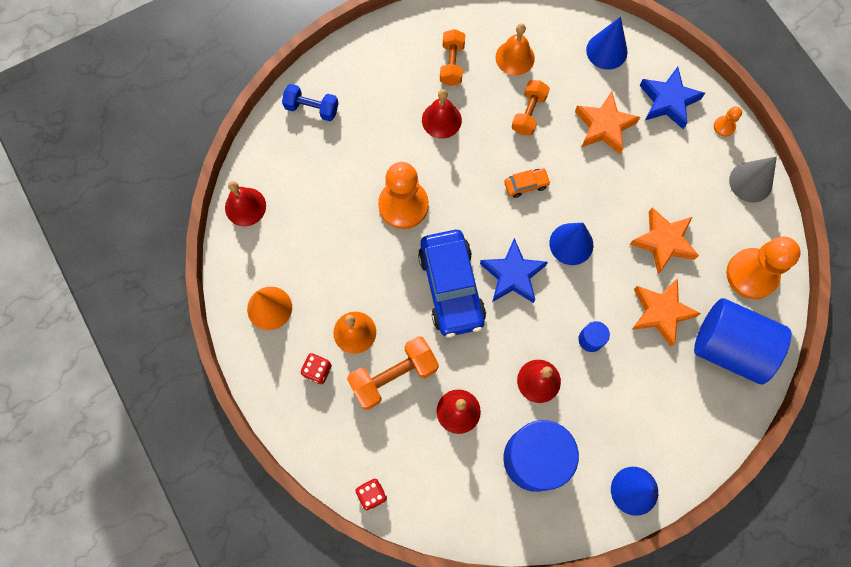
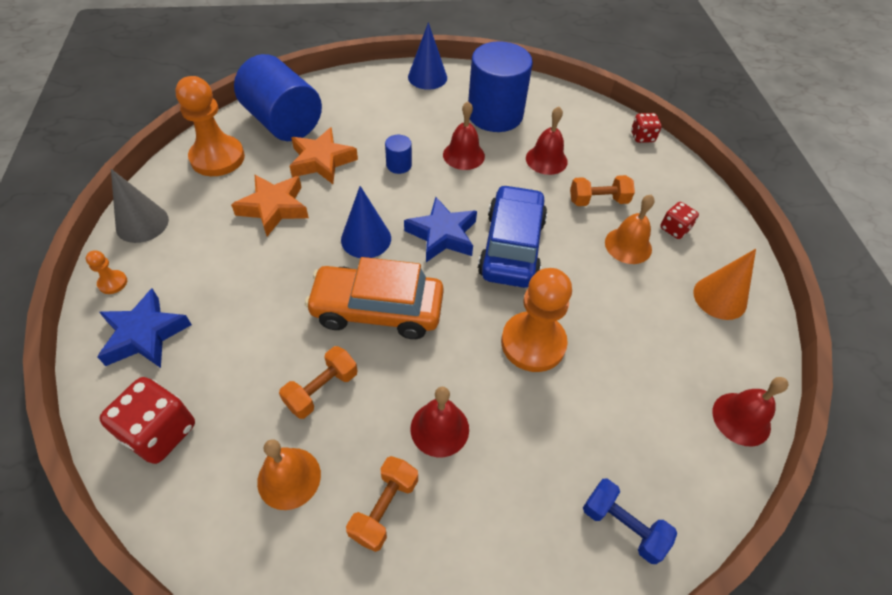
camera: 160 degrees left, 20 degrees down
(394, 376) = (598, 200): orange dumbbell -> orange dumbbell, size x0.66
(526, 185) = (377, 310): orange car -> orange car, size x2.31
(604, 126) = (243, 337): orange star -> none
(606, 51) = (160, 432): blue cone -> red dice

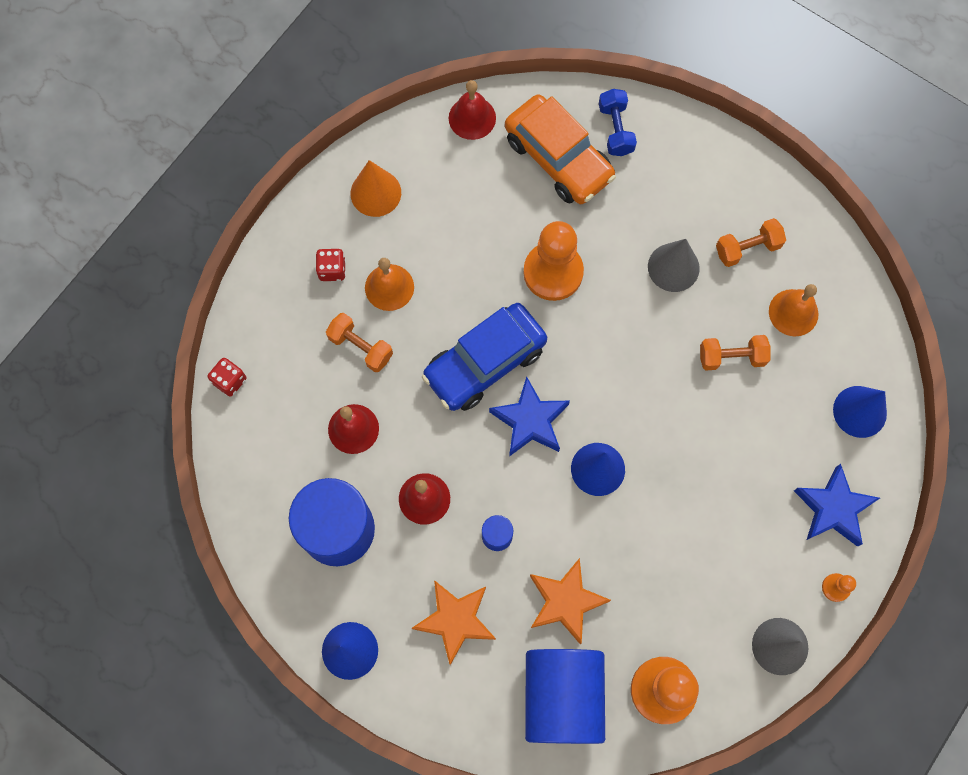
camera: 135 degrees left, 20 degrees up
(160, 432) = (859, 411): red dice -> blue cone
(274, 208) = (652, 572): orange star -> orange star (455, 620)
(377, 310) = (643, 390): orange car -> orange car (558, 158)
(439, 428) = (673, 267): red bell -> grey cone

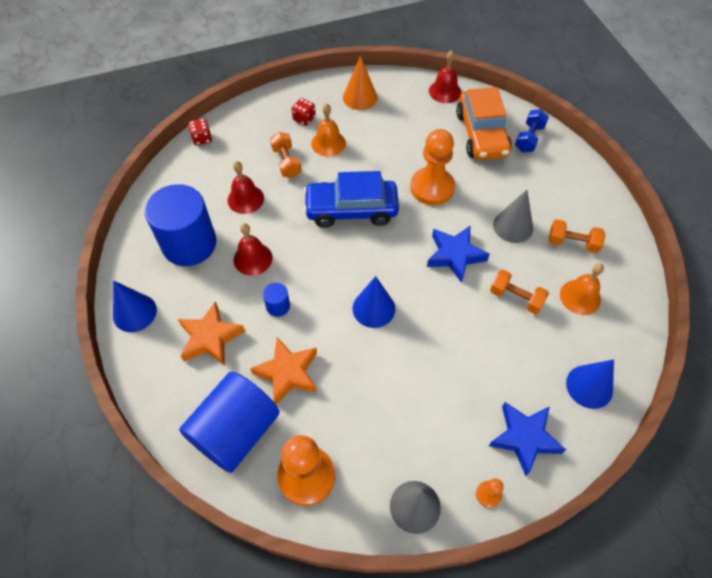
camera: 35 degrees right, 15 degrees down
(530, 420) = (353, 256): blue star -> blue star (455, 255)

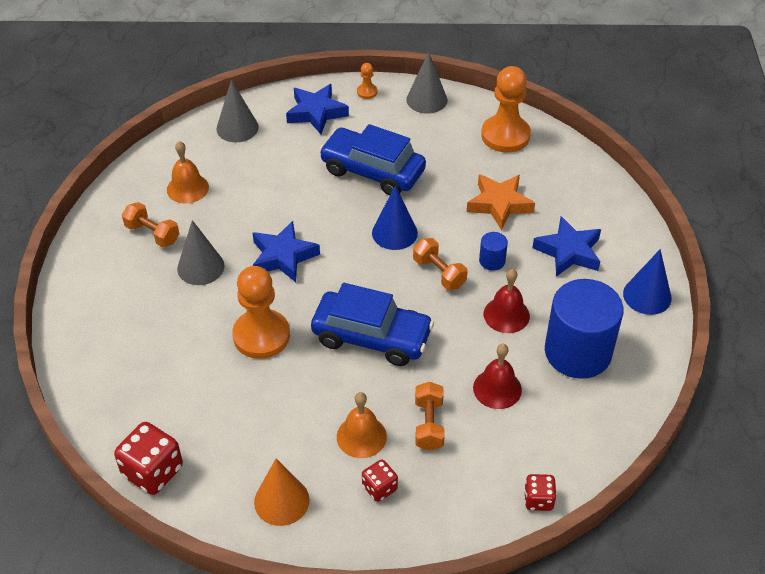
camera: 160 degrees left, 10 degrees down
(210, 338) = (568, 251): orange star -> blue star
(236, 431) = (558, 177): blue cylinder -> none
(426, 374) = (372, 171): none -> blue car
(445, 91) = (153, 471): red bell -> red dice
(481, 134) = (152, 387): orange car -> none
(516, 298) = (249, 204): orange dumbbell -> orange dumbbell (439, 273)
(529, 138) = (97, 362): blue dumbbell -> none
(589, 386) = (237, 128): blue cone -> grey cone

